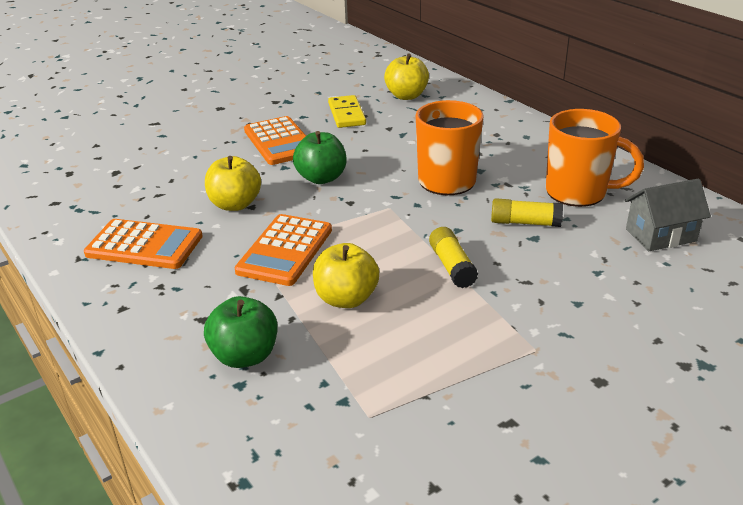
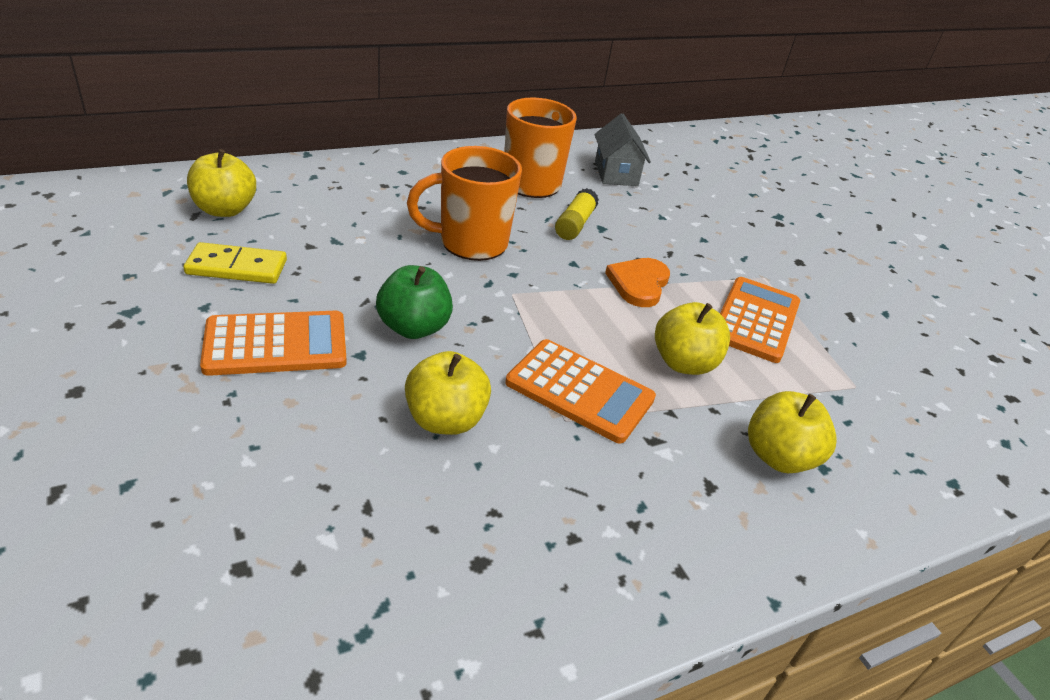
camera: 85 degrees left, 5 degrees up
(144, 245) = (524, 536): orange calculator -> orange calculator (755, 320)
(245, 356) = (778, 457): green apple -> yellow apple
(452, 266) = (639, 284): yellow glue stick -> orange heart

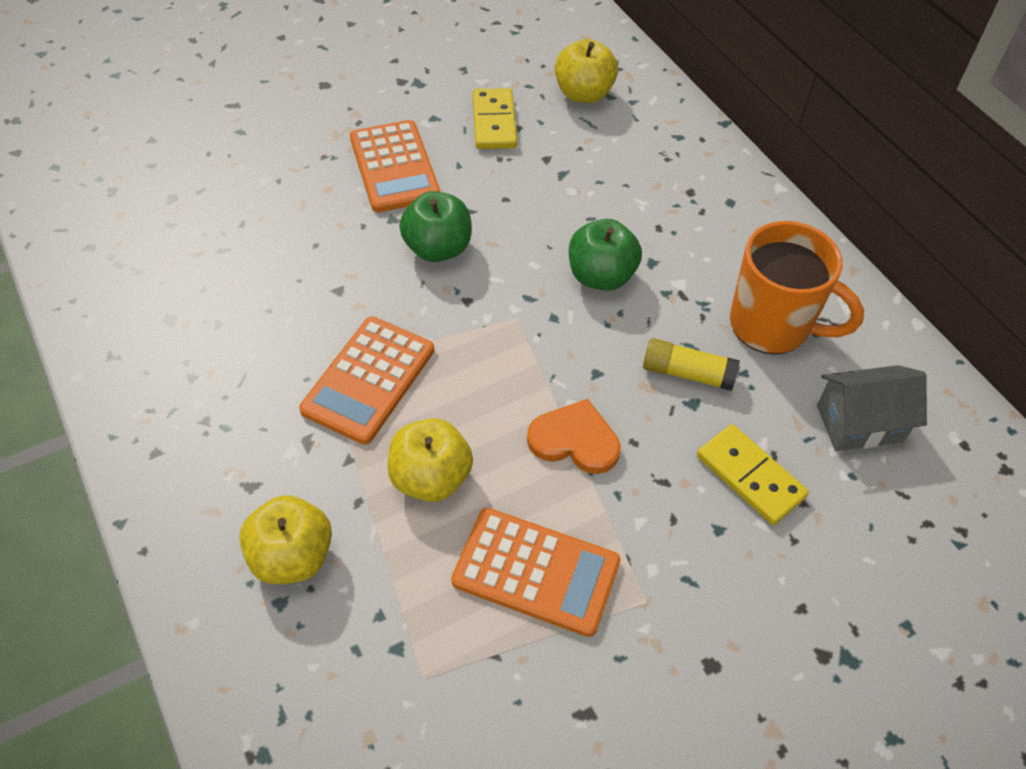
camera: 90 degrees right, 15 degrees up
(445, 419) = (318, 284): yellow apple -> none
(471, 243) = (601, 276): orange mug -> green apple
(661, 219) = (750, 476): none -> yellow domino

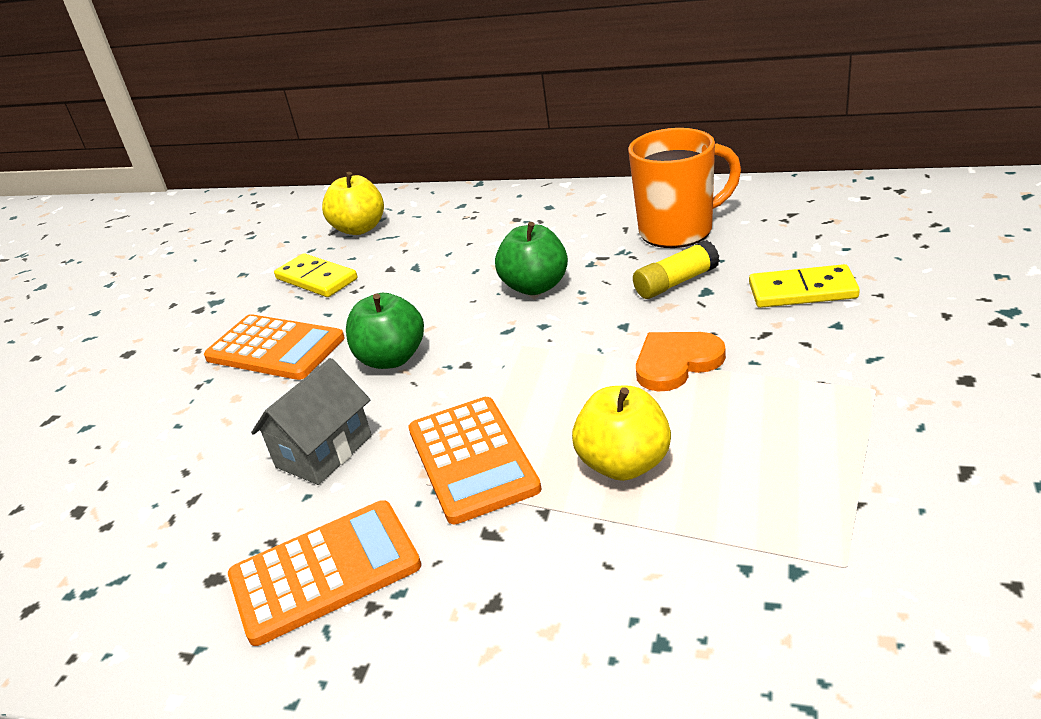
camera: 40 degrees left, 20 degrees down
(292, 557) = (614, 607): yellow apple -> none
(536, 572) = (789, 439): orange calculator -> orange calculator (325, 571)
(859, 423) = (803, 228): grey house -> grey house (324, 451)

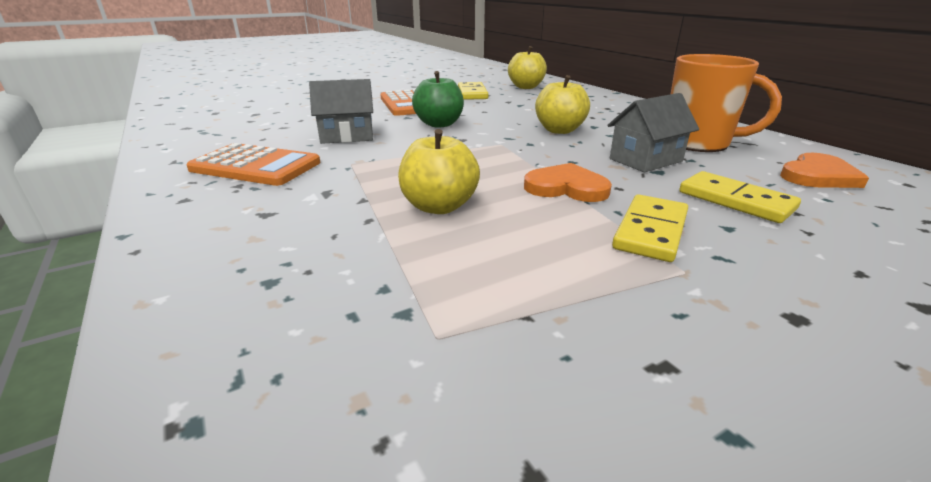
camera: 40 degrees right, 5 degrees down
(472, 459) = (385, 166): orange calculator -> none
(535, 286) = (559, 130): green apple -> yellow apple
(676, 282) = (645, 160): yellow glue stick -> grey house
(803, 366) = (651, 231): none -> yellow domino
(808, 222) = (818, 176): none -> orange heart

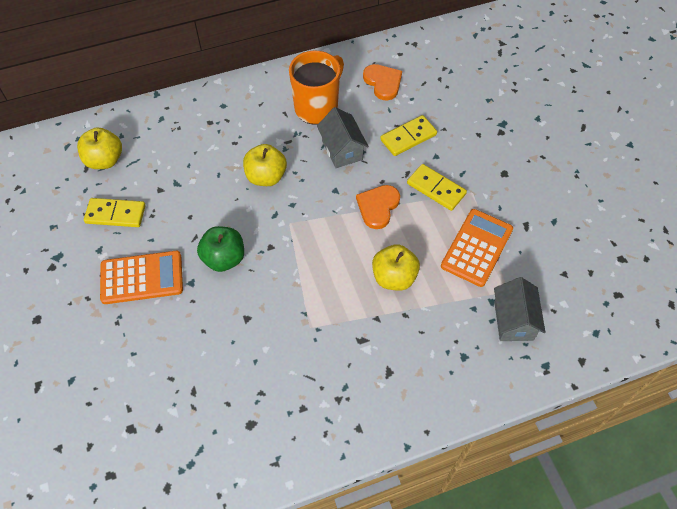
camera: 80 degrees left, 30 degrees up
(256, 166) = (302, 394): orange calculator -> orange calculator (476, 248)
(347, 136) = (240, 332): grey house -> grey house (513, 320)

